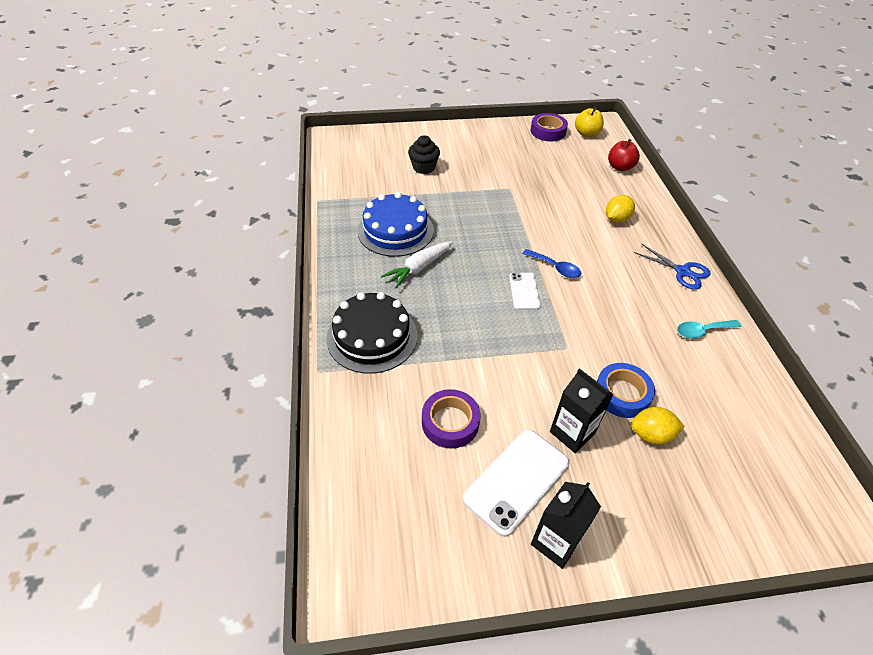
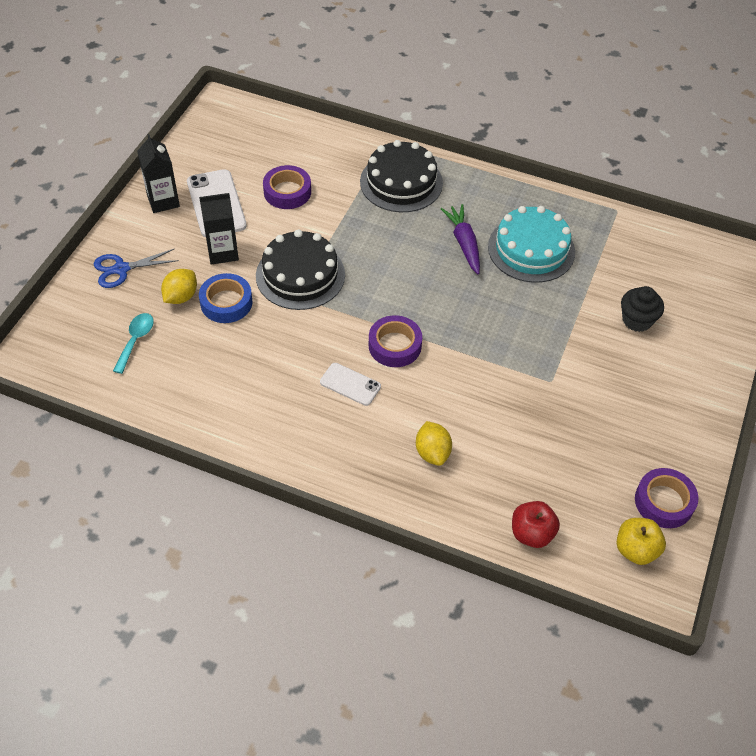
camera: 120 degrees right, 5 degrees up
(395, 230) = (531, 249): blue cake -> turquoise cake
(419, 268) = (464, 243): white carrot -> purple carrot
(524, 291) = (381, 303): white phone -> white phone (350, 384)
(543, 356) = (300, 275): none -> black cake
(555, 268) = (395, 345): blue spoon -> purple tape
(683, 272) = (312, 454): blue scissors -> blue scissors (121, 269)
(702, 331) = (234, 408): turquoise spoon -> turquoise spoon (136, 340)

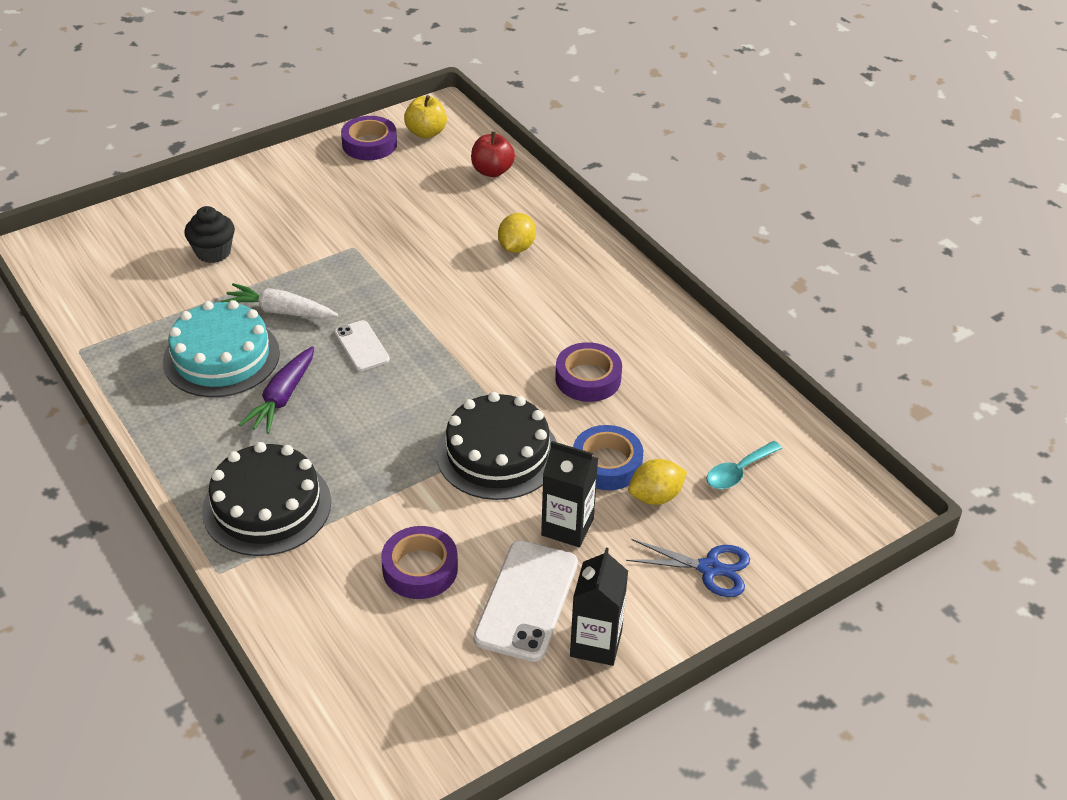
camera: 145 degrees left, 10 degrees down
(350, 384) = (540, 327): white phone -> white phone (361, 346)
(395, 345) = (464, 338): purple tape -> purple tape (588, 378)
(536, 299) = (280, 311): none -> white carrot

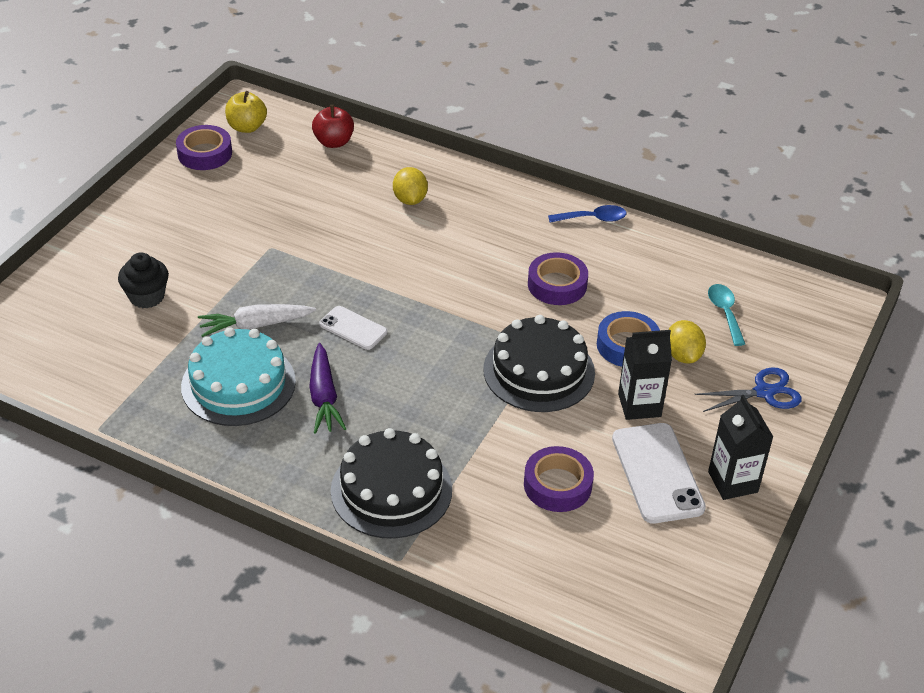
camera: 30 degrees left, 0 degrees up
(655, 496) = (683, 355): yellow lemon -> yellow lemon turned 45 degrees counterclockwise
(681, 328) = (593, 218): none -> blue spoon
(738, 472) = (725, 313): turquoise spoon -> turquoise spoon turned 150 degrees clockwise

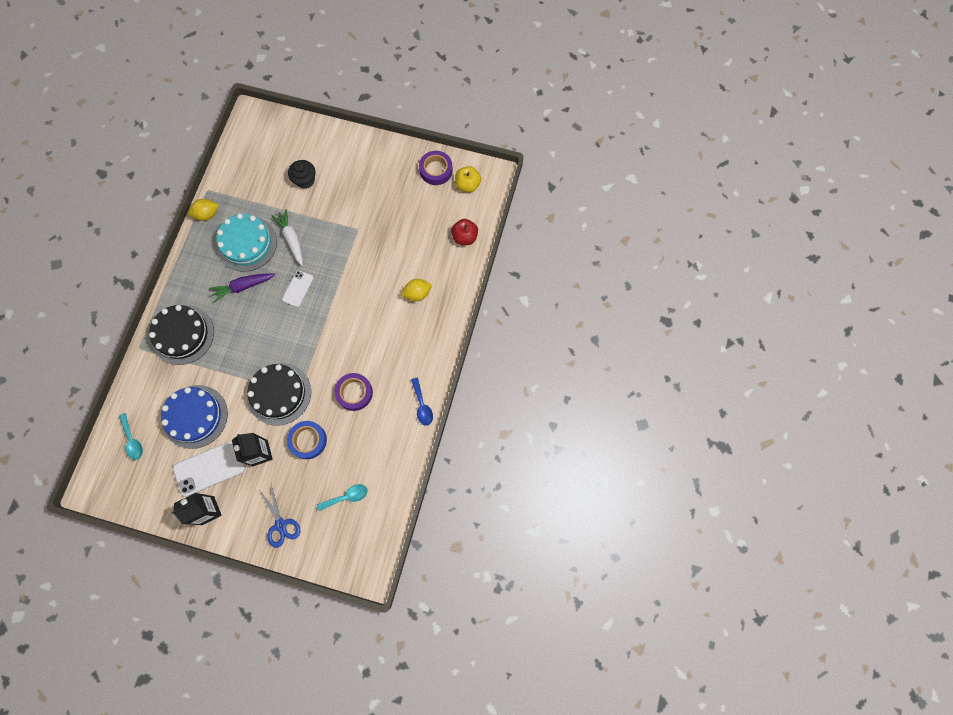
camera: 80 degrees right, 30 degrees up
(557, 485) = (195, 416): purple tape -> blue cake
(587, 582) = (132, 440): none -> turquoise spoon
(683, 355) = (304, 474): yellow lemon -> yellow lemon (207, 214)

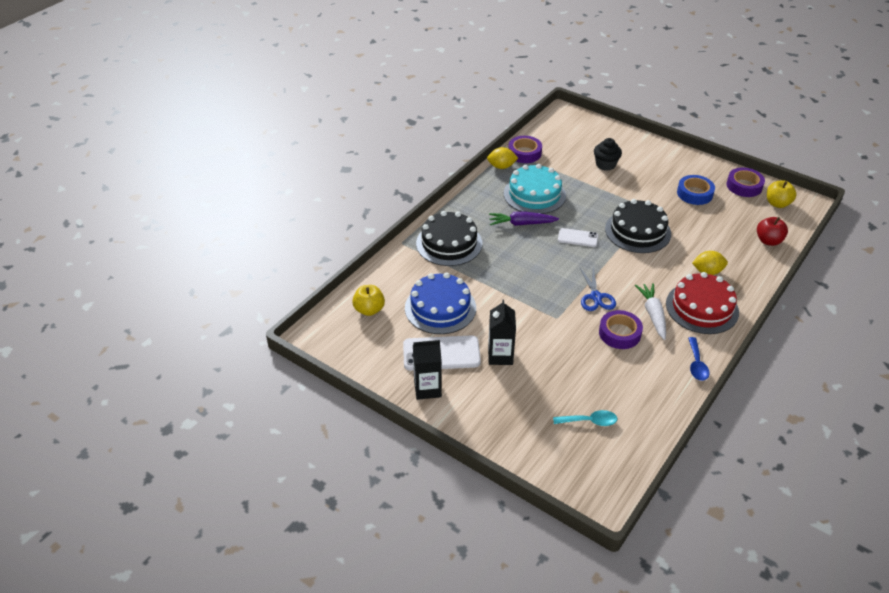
camera: 20 degrees right, 30 degrees down
(132, 440) = (369, 310): turquoise spoon -> yellow apple
(225, 188) = (524, 153): none -> purple tape
(279, 393) = (535, 313): black cake -> black cake (637, 231)
(281, 525) = (505, 425): blue scissors -> blue scissors (596, 297)
(292, 239) = (581, 201): white carrot -> white carrot (653, 314)
(298, 288) = (578, 238): white phone -> white phone turned 60 degrees clockwise
(308, 440) = (557, 360): blue tape -> blue tape (694, 193)
(418, 339) = (702, 308): none -> red cake

